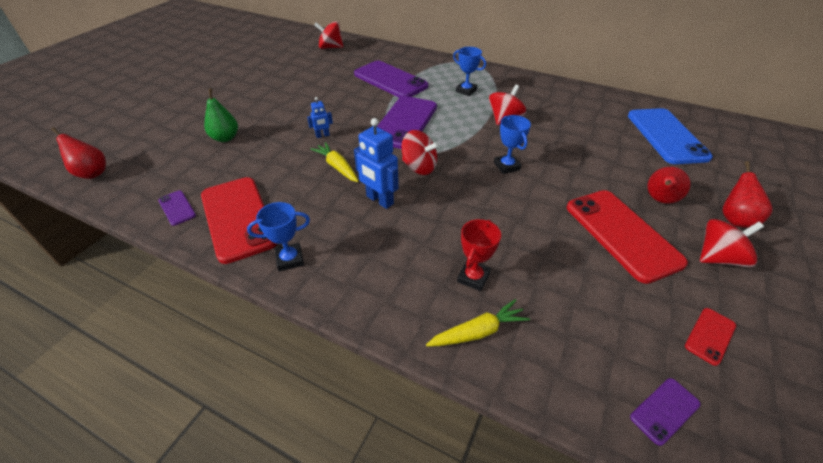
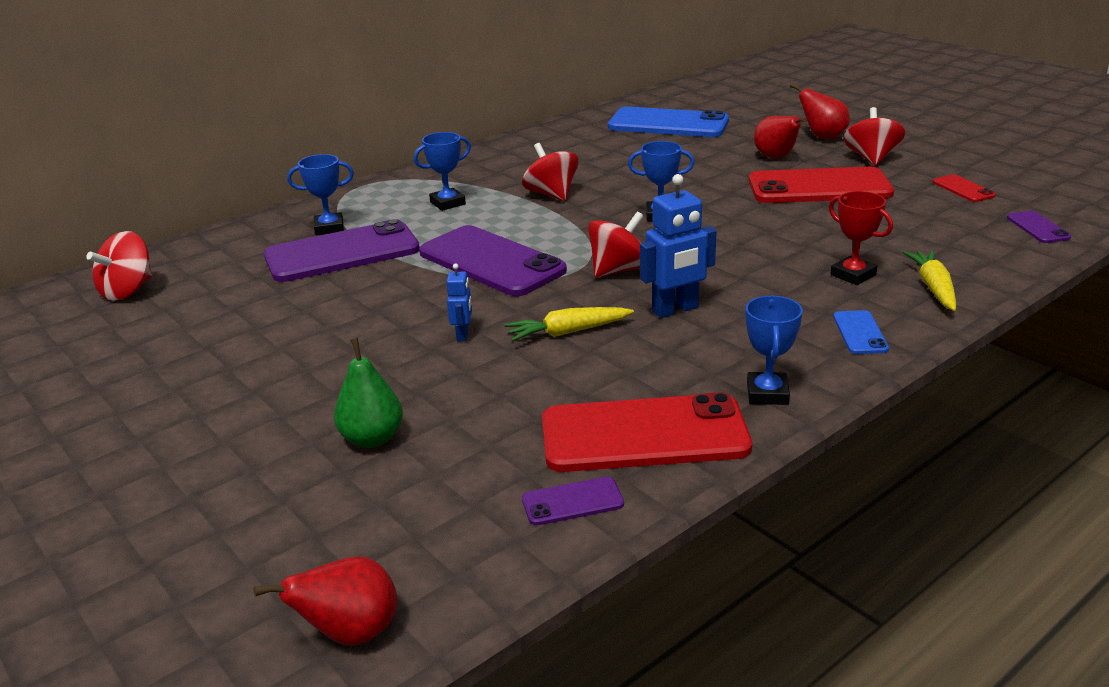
camera: 65 degrees left, 15 degrees down
(383, 294) = (860, 333): none -> blue phone
(414, 69) = (329, 228): none -> blue trophy

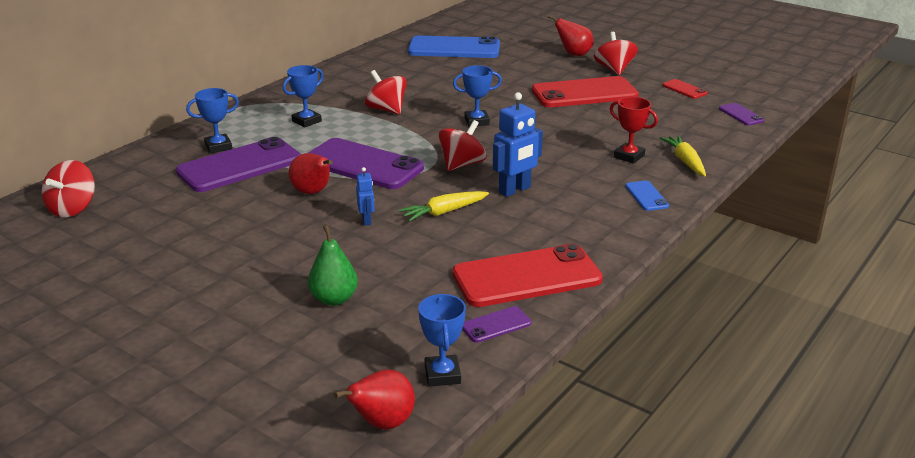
camera: 15 degrees left, 0 degrees up
(767, 393) = (599, 242): blue trophy -> blue trophy (442, 374)
(776, 157) = (545, 72): red pear -> red pear (313, 192)

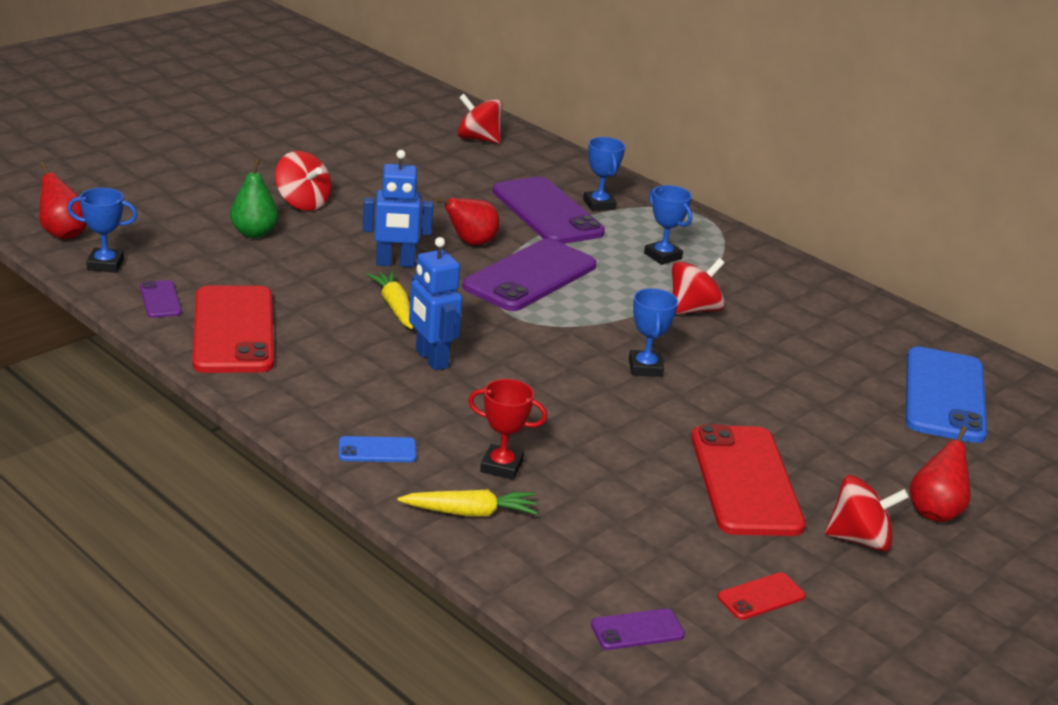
camera: 95 degrees right, 0 degrees up
(366, 220) = (395, 263): blue robot -> blue robot, size x1.85
(462, 164) = (513, 336): red spinning top -> red spinning top (302, 203)
(629, 156) = (501, 466): red trophy -> red trophy turned 60 degrees clockwise

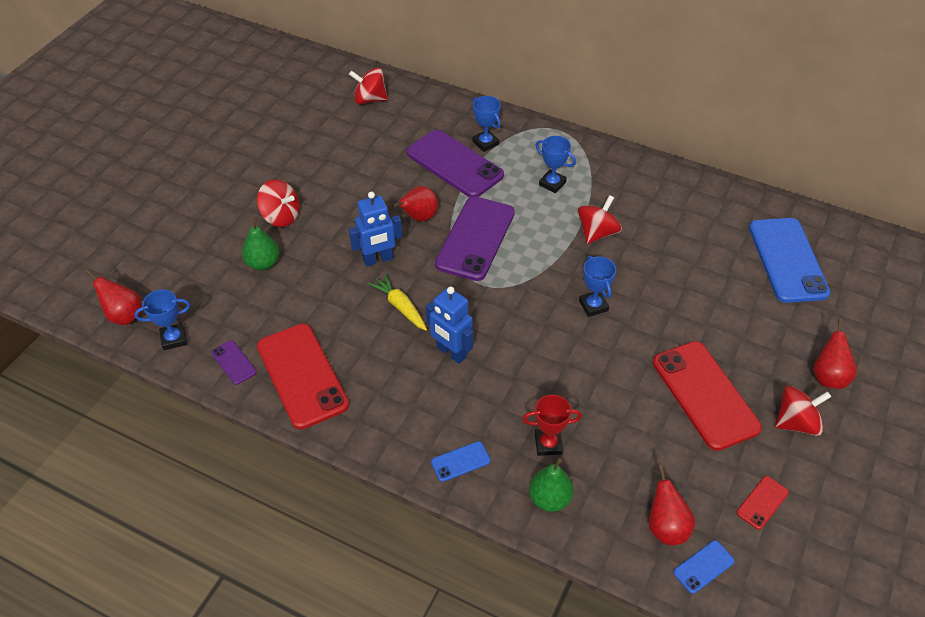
camera: 15 degrees left, 20 degrees up
(470, 512) = (549, 499): yellow carrot -> green pear
(609, 580) = (666, 527): none -> red pear
(637, 630) = (703, 567): purple phone -> blue phone

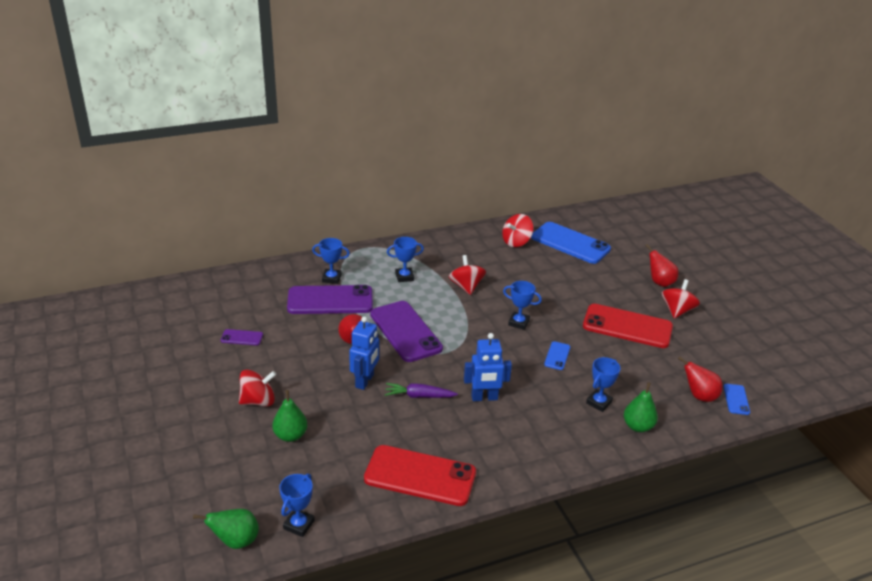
camera: 50 degrees left, 15 degrees down
(124, 315) = (235, 541): red pear -> green pear
(234, 362) = (364, 504): purple phone -> purple phone (242, 337)
(369, 99) = (212, 297): red spinning top -> red spinning top (516, 242)
(400, 307) = (419, 396): yellow carrot -> purple carrot
(460, 461) = (573, 445): blue phone -> blue phone (557, 356)
(548, 444) = (599, 402): red trophy -> blue trophy
(762, 502) = (715, 354): red phone -> none

